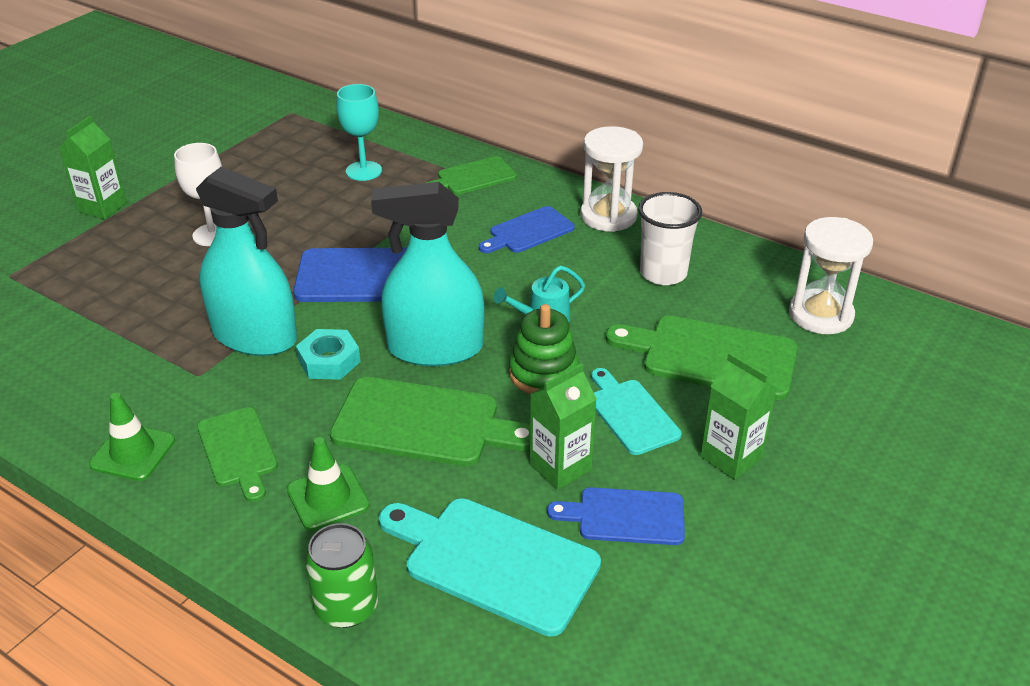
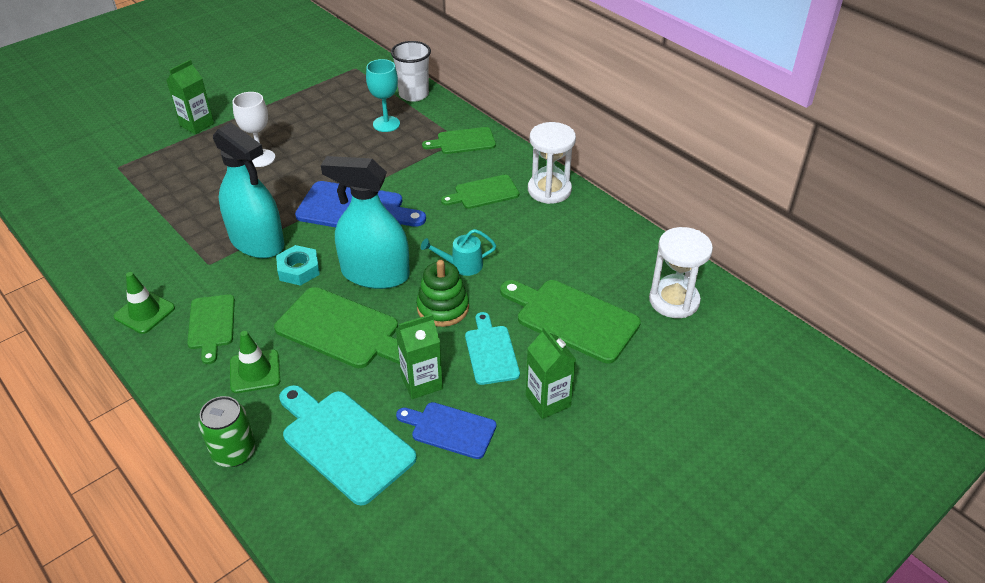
camera: 15 degrees right, 5 degrees up
(528, 231) = (483, 193): blue cutting board -> green cutting board
(663, 273) = (568, 244): white cup -> white cup (414, 94)

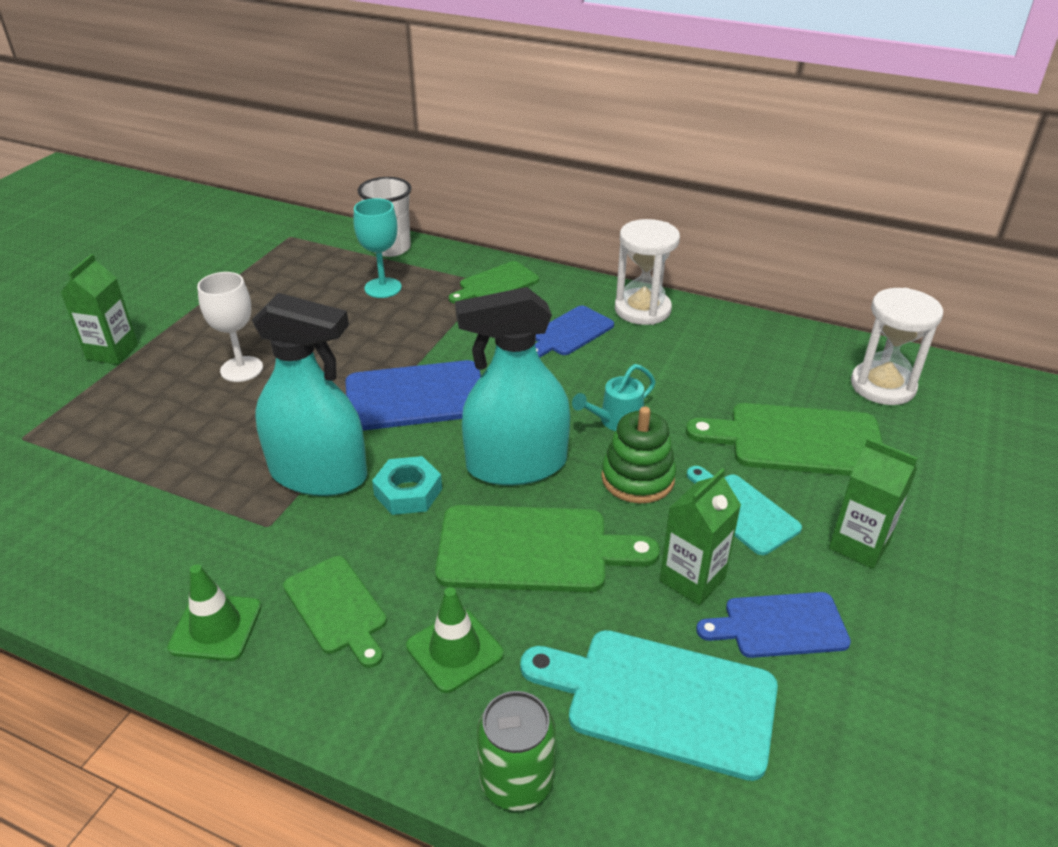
camera: 25 degrees left, 5 degrees down
(483, 193) = (569, 333): green cutting board -> blue cutting board

